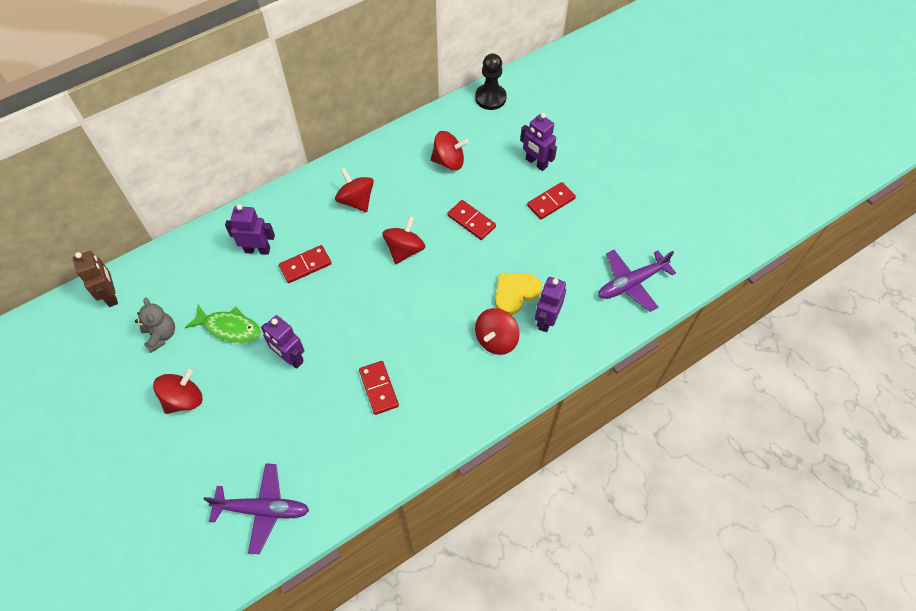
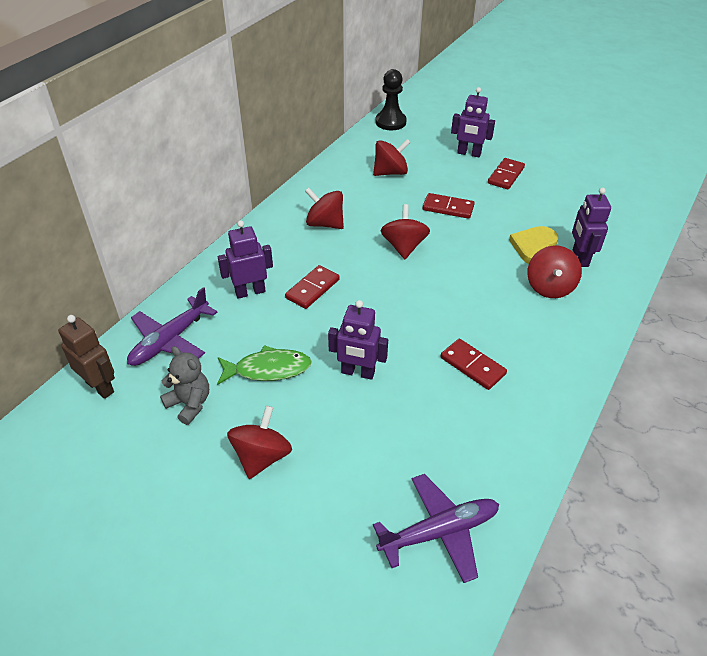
camera: 25 degrees left, 15 degrees down
(631, 283) = (625, 210): purple plane -> purple plane (170, 340)

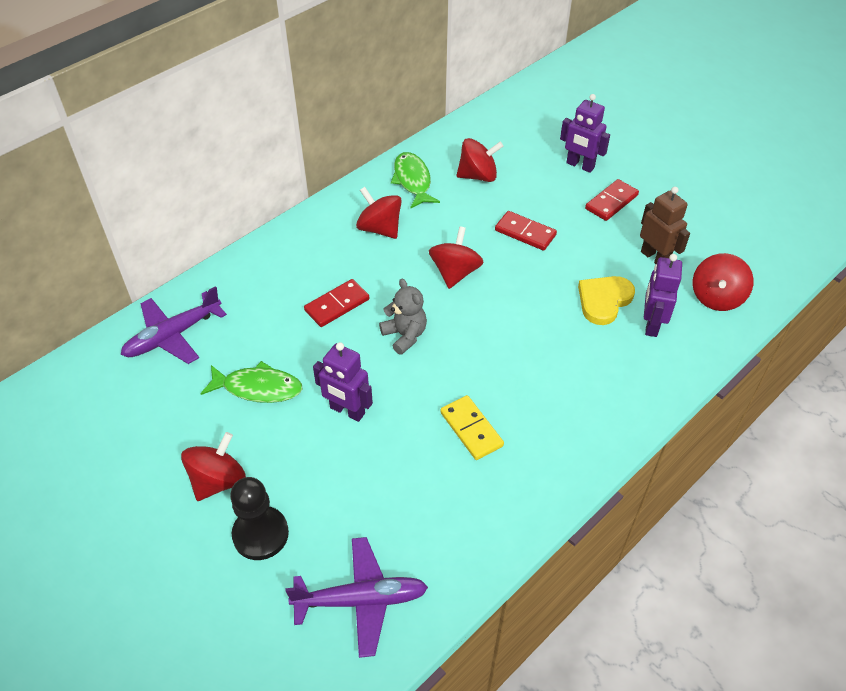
camera: 15 degrees right, 5 degrees up
(100, 387) = (91, 372): brown robot -> brown robot (655, 258)
(189, 404) = (169, 409): grey teddy bear -> grey teddy bear (405, 335)
(250, 292) = (271, 296): purple robot -> none
(337, 184) = (412, 181): none -> green fish
(390, 122) = (505, 109): black pawn -> black pawn (260, 534)
(472, 366) = (471, 429): red domino -> yellow domino
(549, 287) = (599, 353): red spinning top -> red spinning top (716, 297)

